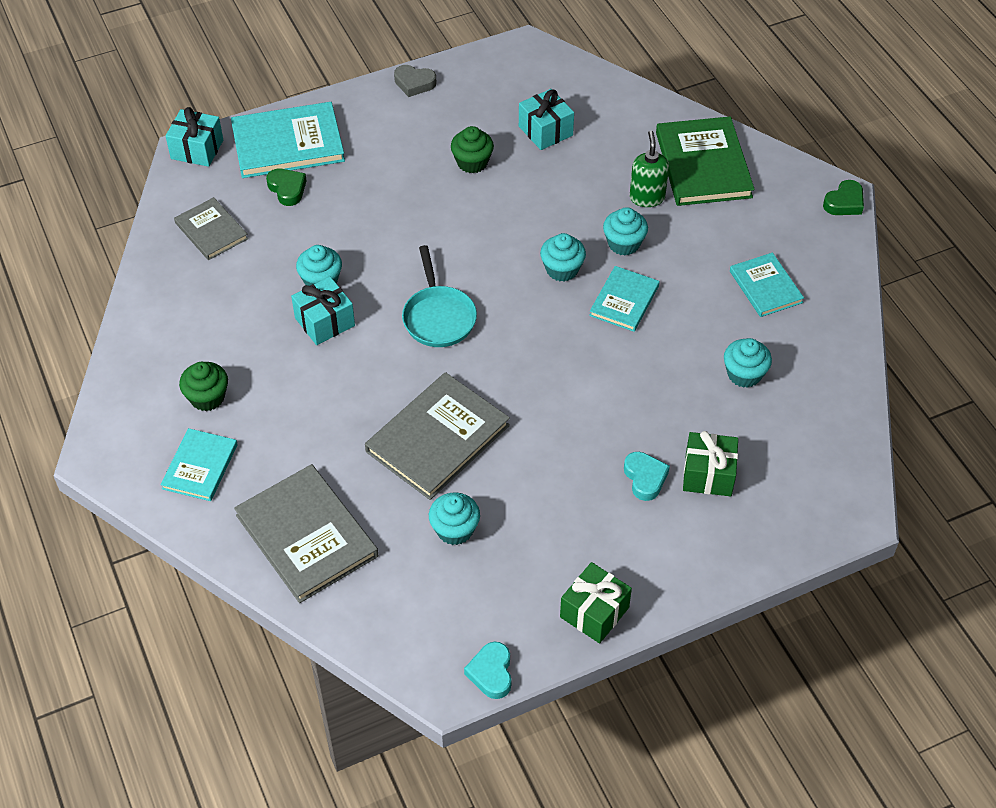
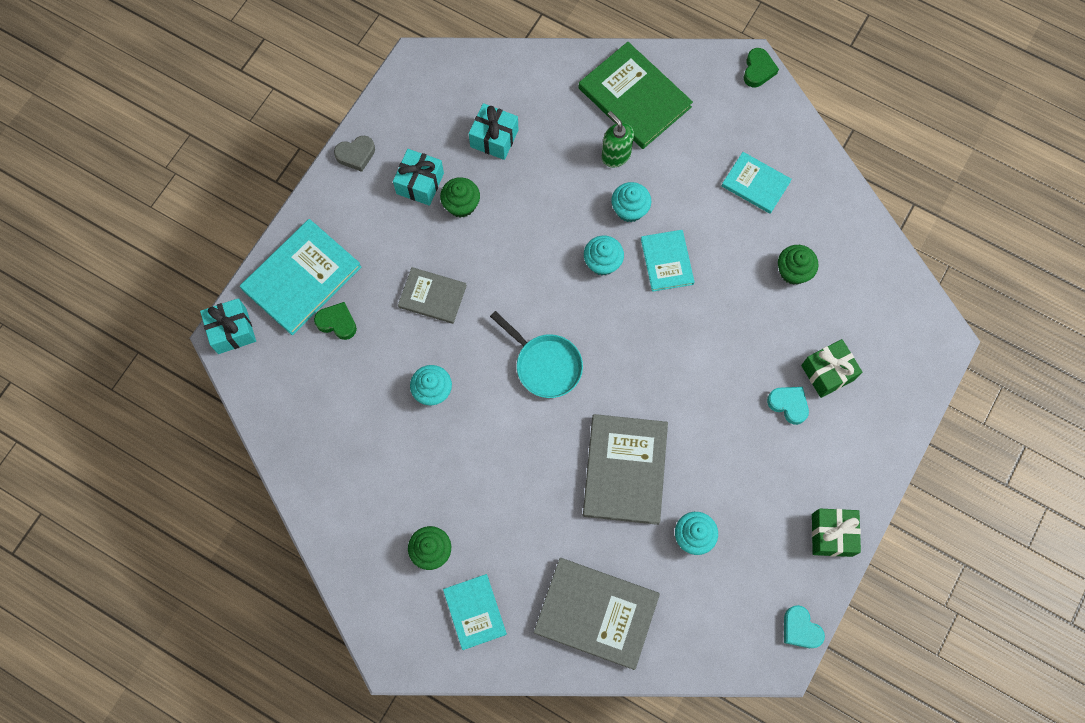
camera: 35 degrees left, 20 degrees up
(211, 231) = (309, 401): grey book -> grey book (432, 296)
(325, 322) = (465, 425): turquoise gift -> turquoise gift (420, 183)
(744, 374) = (793, 271): turquoise cupcake -> green cupcake

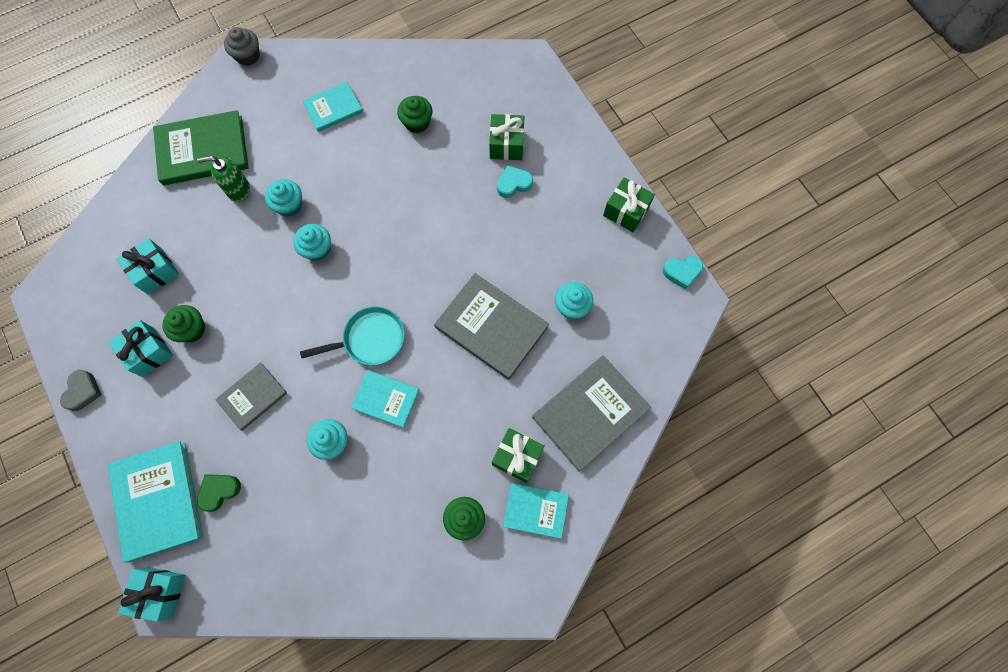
camera: 60 degrees left, 0 degrees up
(514, 567) = (517, 457): none -> green gift
(667, 261) = (349, 203): turquoise book -> turquoise book (386, 399)
(758, 70) = (248, 56): green heart -> grey cupcake

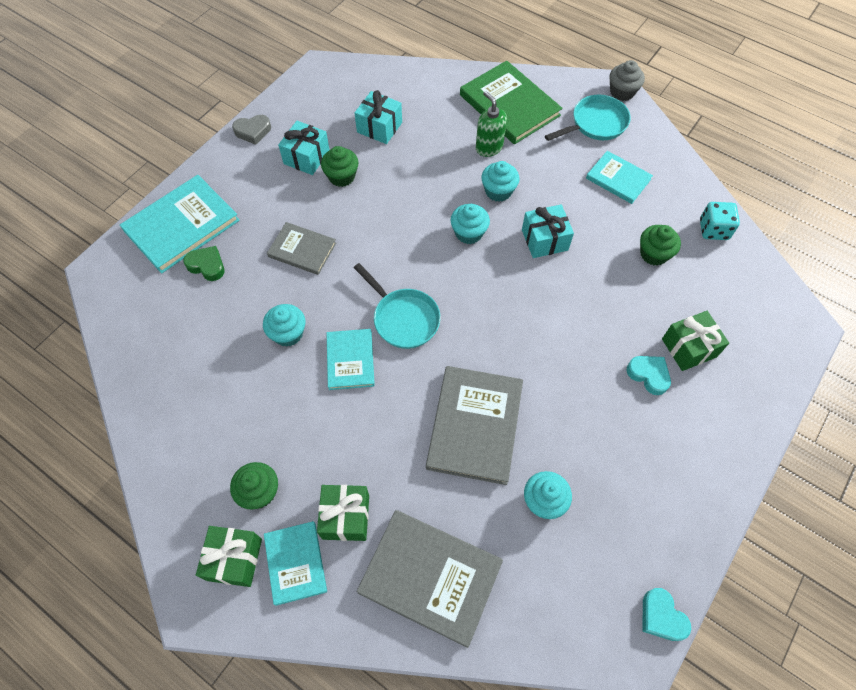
camera: 65 degrees right, 10 degrees down
(161, 592) = (105, 265): turquoise gift -> turquoise gift (544, 240)
(268, 94) = (595, 124): none -> turquoise pan
(420, 69) = (713, 230): none -> turquoise dice
(626, 211) = (696, 512): green gift -> green gift (234, 559)

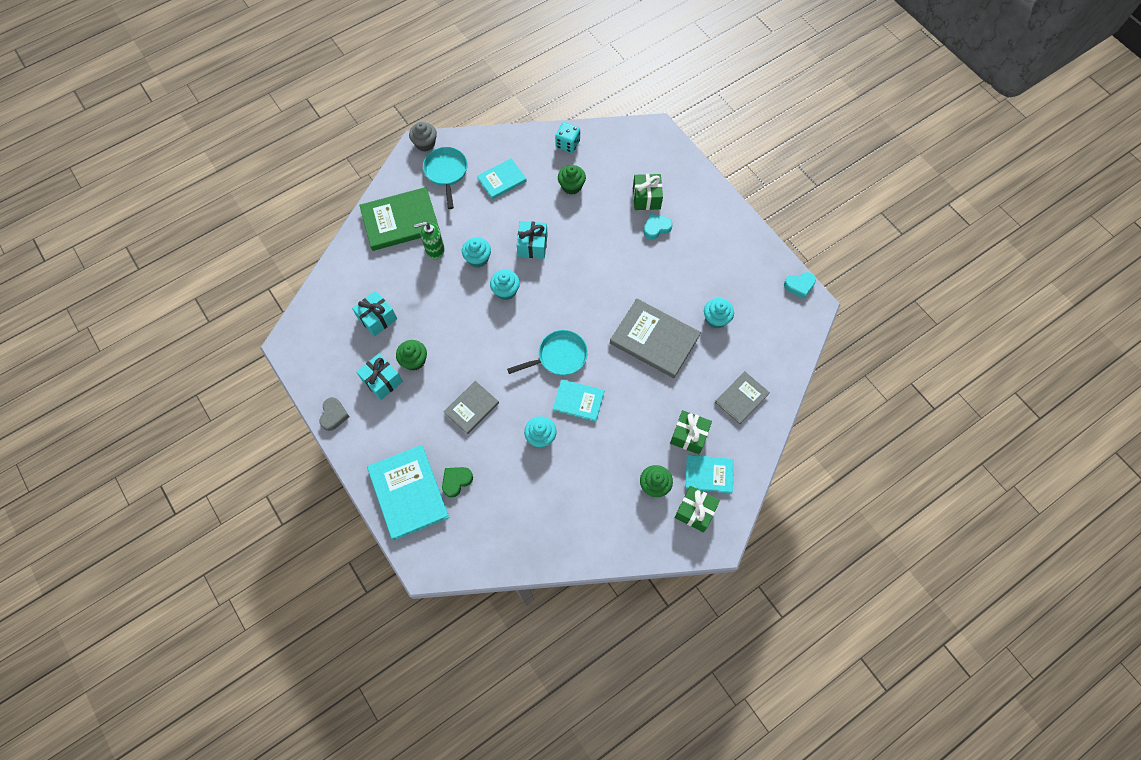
camera: 70 degrees left, 5 degrees up
(430, 577) = (741, 398): grey book -> grey book, size x0.59

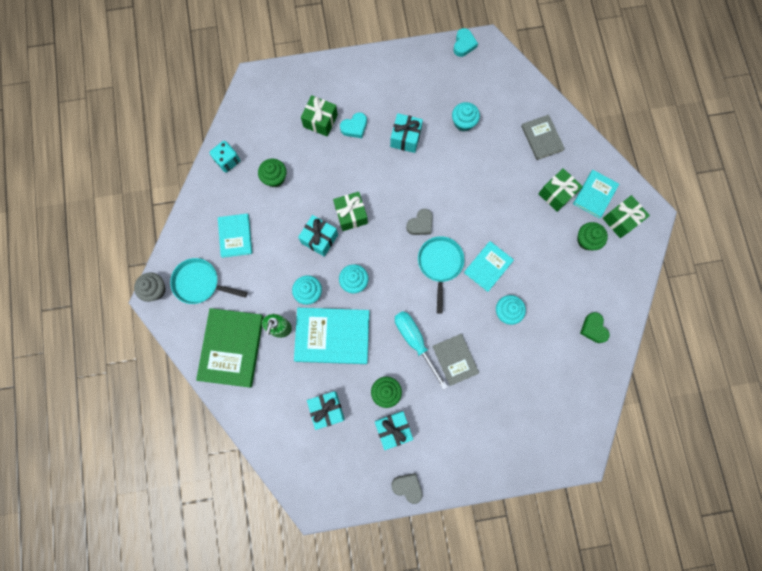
camera: 65 degrees left, 10 degrees up
(408, 493) = (510, 446): turquoise book -> turquoise book (332, 336)
(456, 481) = (517, 400): green heart -> green heart (593, 328)
(473, 365) = (415, 341): none -> turquoise screwdriver
(569, 261) = (351, 215): none -> green gift
(590, 323) = (420, 224): none -> grey heart
(654, 339) = (460, 180): grey book -> none
(656, 228) = (354, 127): turquoise heart -> turquoise heart turned 120 degrees counterclockwise
(670, 275) = (405, 138): none -> turquoise gift

